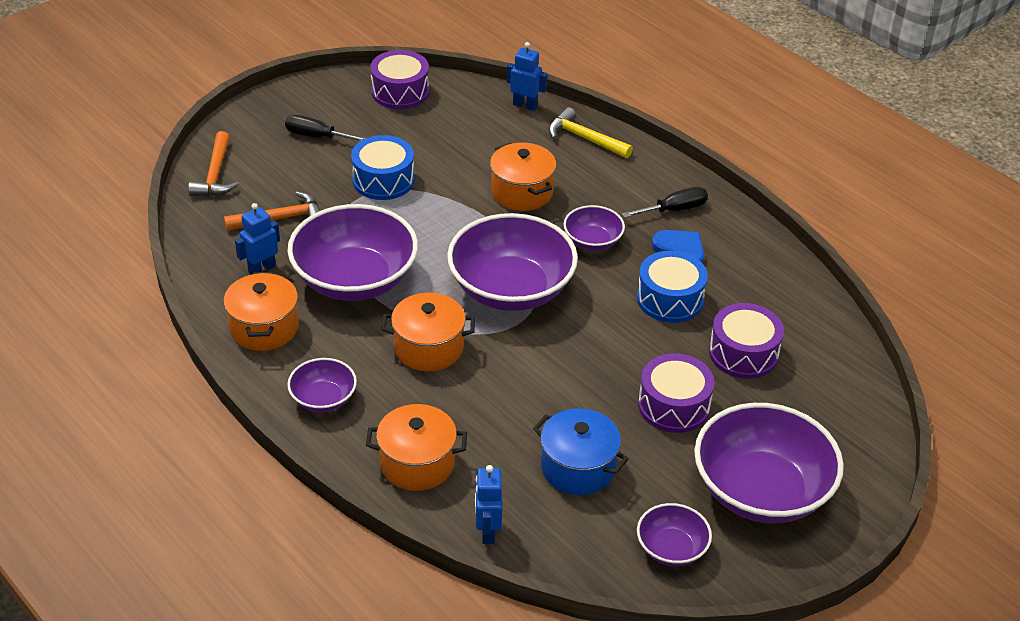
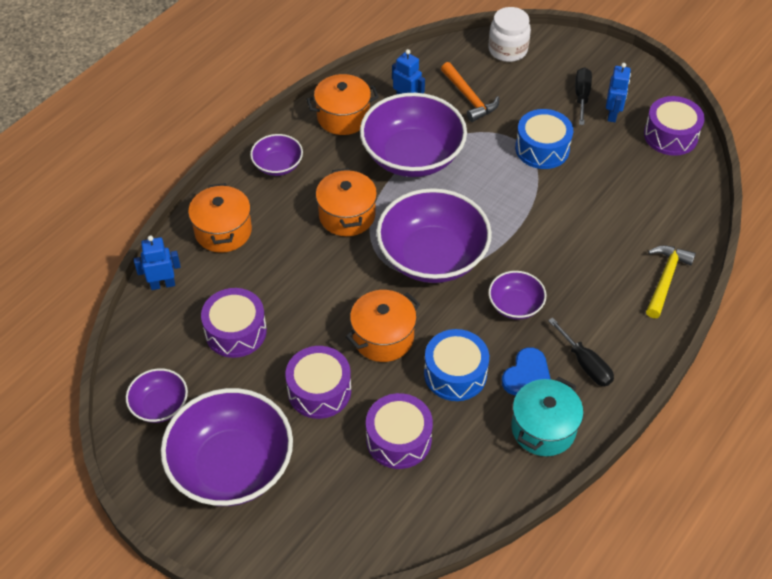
camera: 80 degrees right, 10 degrees up
(215, 174) = (507, 50): orange hammer -> white jar
(522, 192) = (564, 244): orange pot -> orange pot (383, 337)
(525, 105) = (695, 226): blue robot -> blue robot (612, 114)
(578, 468) = (236, 331): blue pot -> purple drum
(744, 252) = (543, 428): none -> turquoise pot

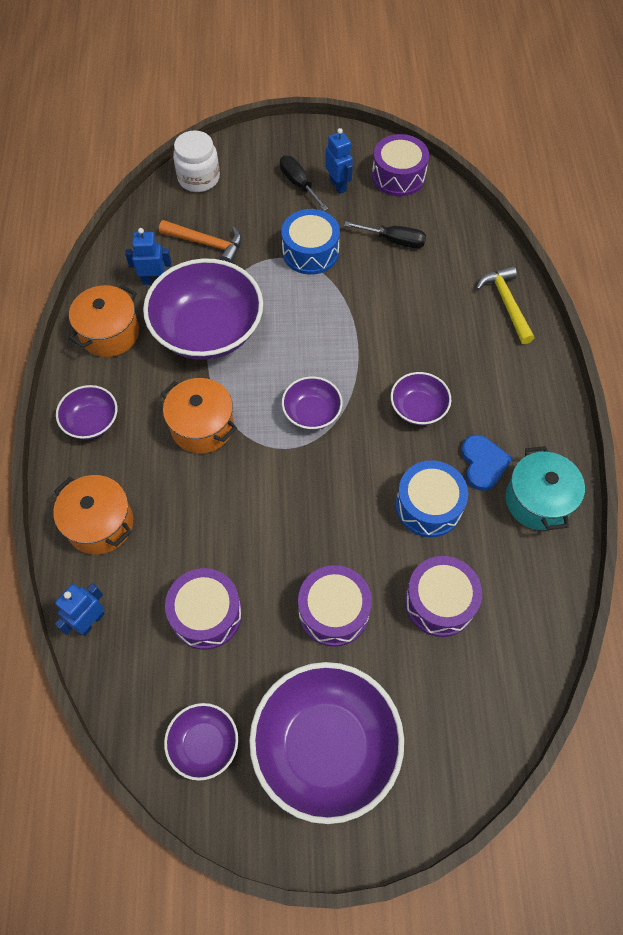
camera: 40 degrees left, 10 degrees up
(383, 337) = (340, 518): orange pot -> none
(432, 256) = (312, 413): purple bowl -> purple bowl, size x0.49
(585, 364) = (516, 420): black screwdriver -> black screwdriver (394, 241)

